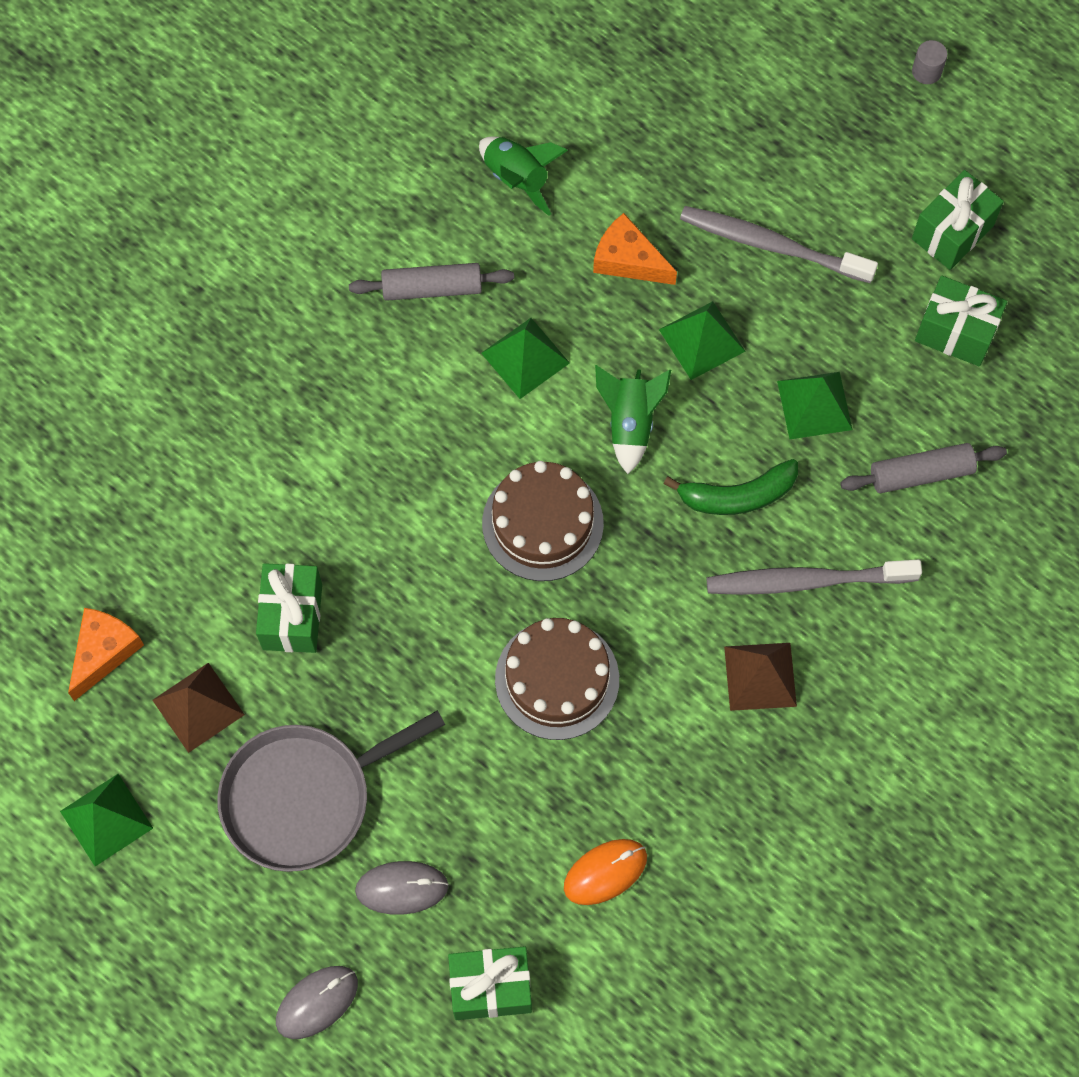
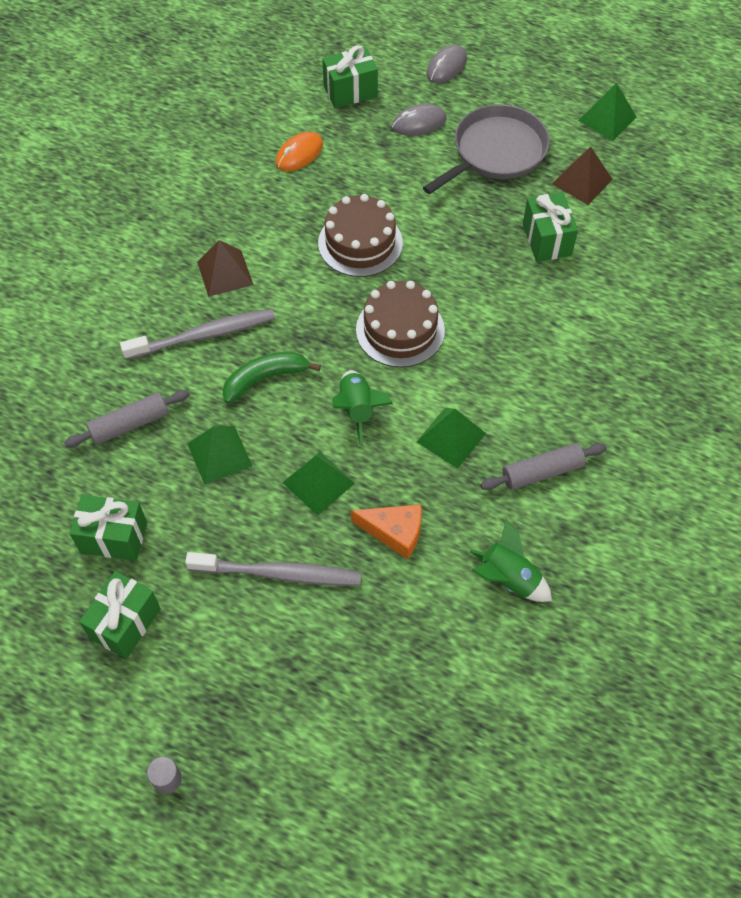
camera: 165 degrees right, 10 degrees down
(104, 652) = (656, 196): orange cheese -> none

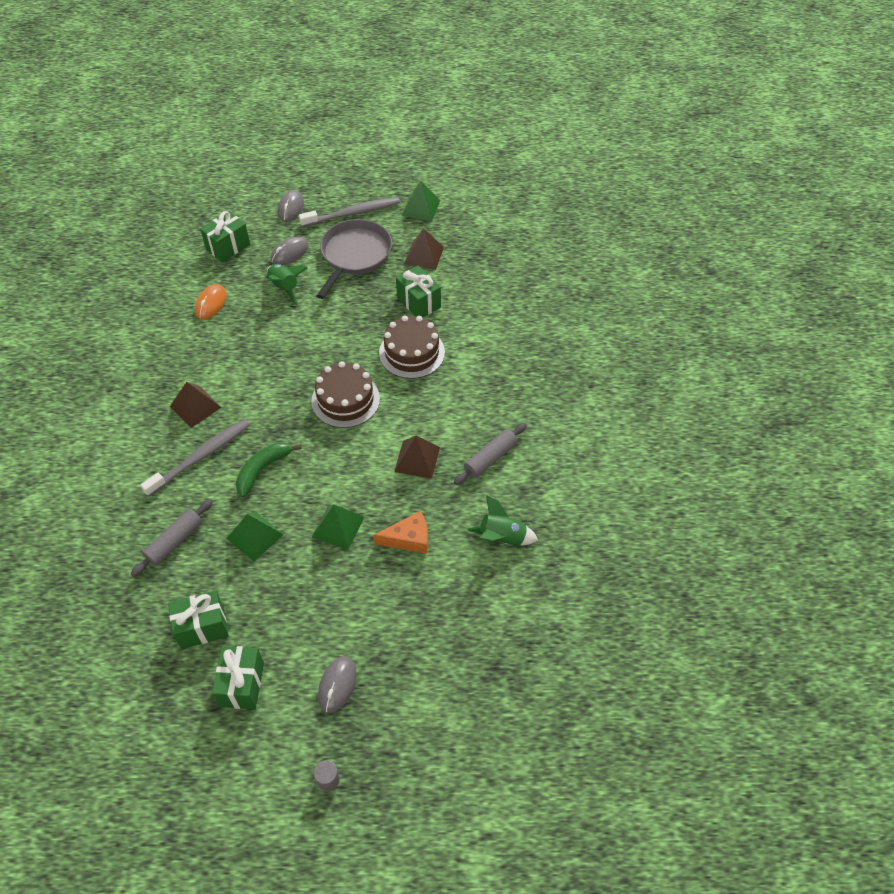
camera: 25 degrees left, 5 degrees down
(229, 673) = (337, 685): none -> grey mouse
(278, 573) = (339, 601): grey toothbrush -> grey toothbrush (352, 213)
(357, 410) = (341, 466): green rocket -> green rocket (285, 288)
(360, 243) = (287, 350): brown cake -> brown cake (412, 352)
(451, 437) = (417, 459): green pyramid -> brown pyramid

